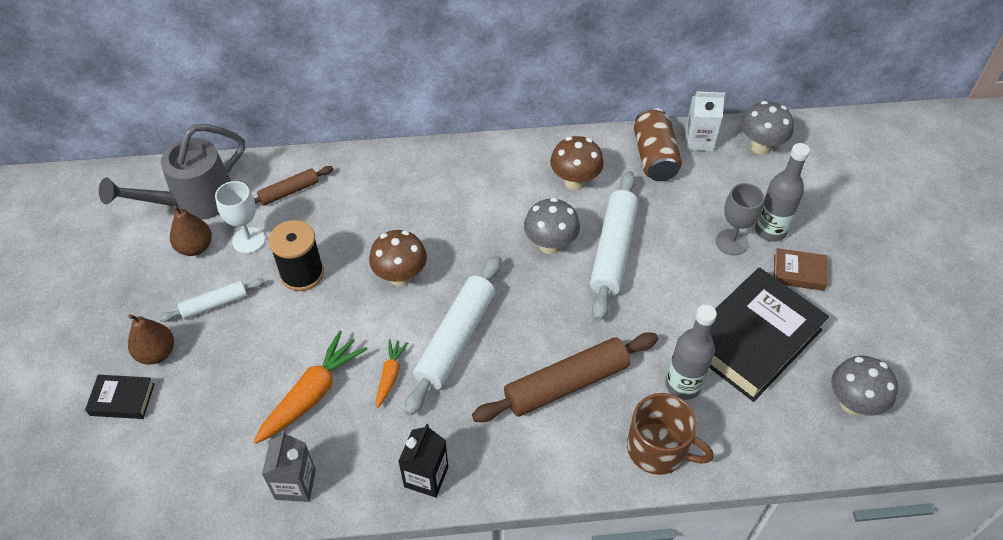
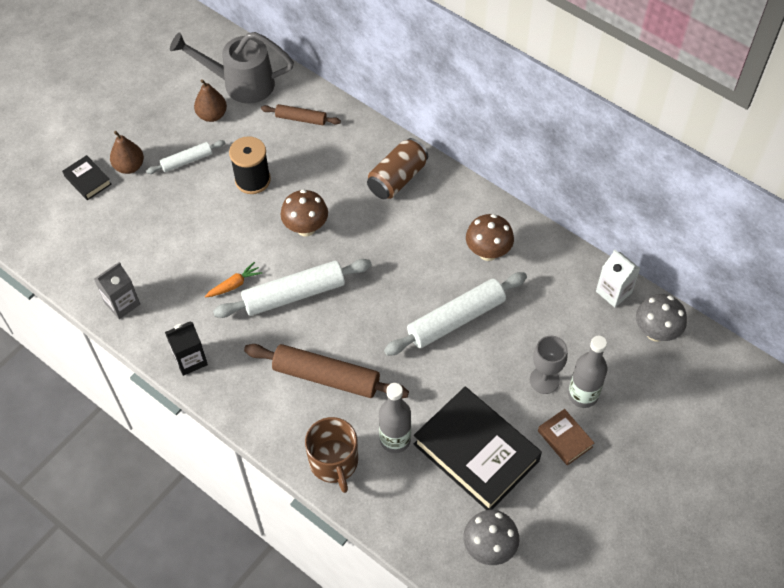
camera: 45 degrees right, 5 degrees up
(214, 304) = (187, 161): white rolling pin -> white rolling pin turned 45 degrees counterclockwise
(248, 240) = (245, 134): white goblet -> none
(312, 394) = (182, 260): orange carrot -> none
(550, 245) = (420, 282): grey mushroom -> none
(654, 157) = (565, 278): brown can -> brown can (397, 179)
(753, 339) = (476, 452): black book -> black book turned 45 degrees clockwise

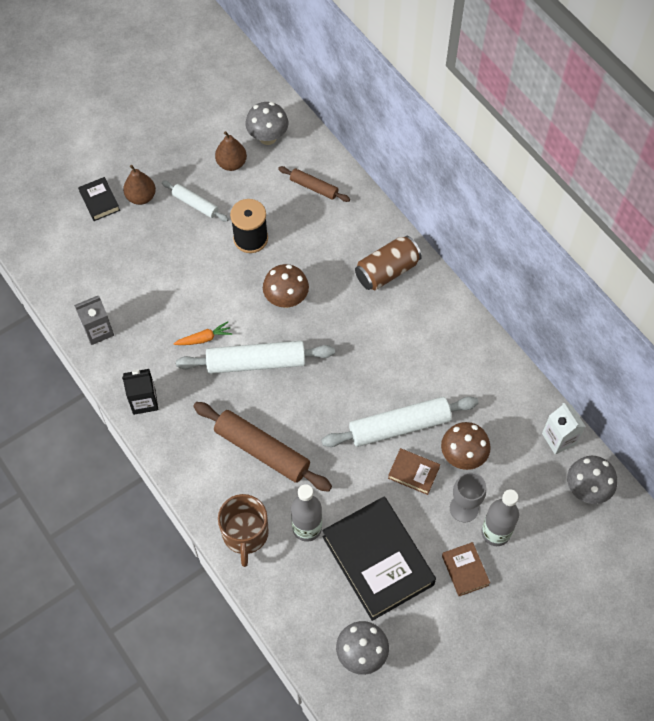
camera: 15 degrees right, 5 degrees up
(187, 161) = (195, 204): white rolling pin -> white rolling pin turned 45 degrees clockwise
(241, 83) = (268, 137): grey watering can -> grey mushroom
(484, 359) = (413, 473): none -> brown book
(488, 252) = (450, 367): brown mushroom -> brown mushroom (463, 456)

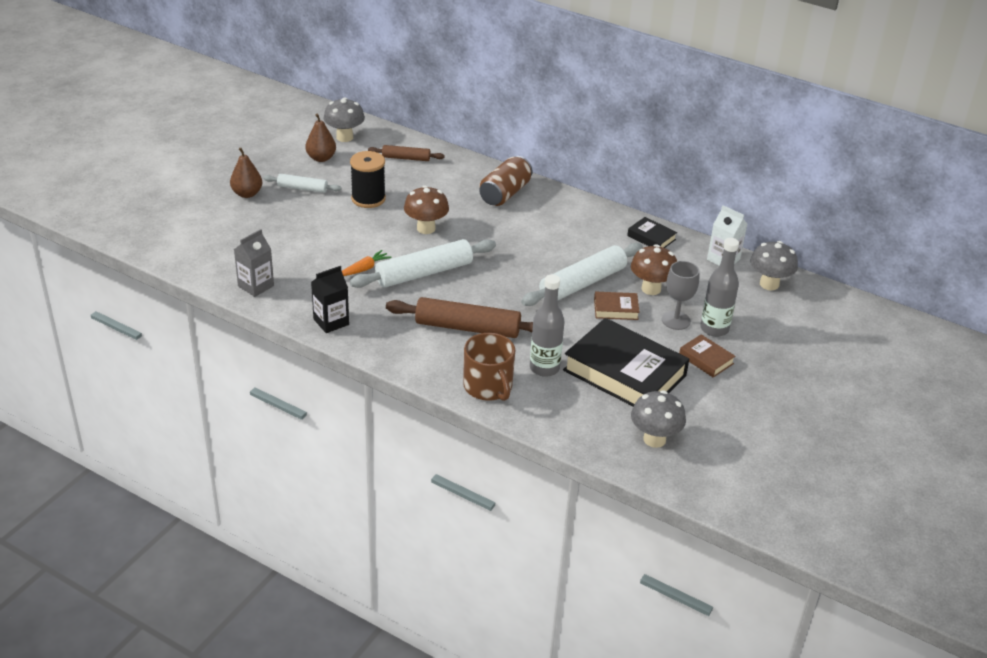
camera: 25 degrees left, 25 degrees down
(99, 201) = (207, 204): black book -> black book (651, 237)

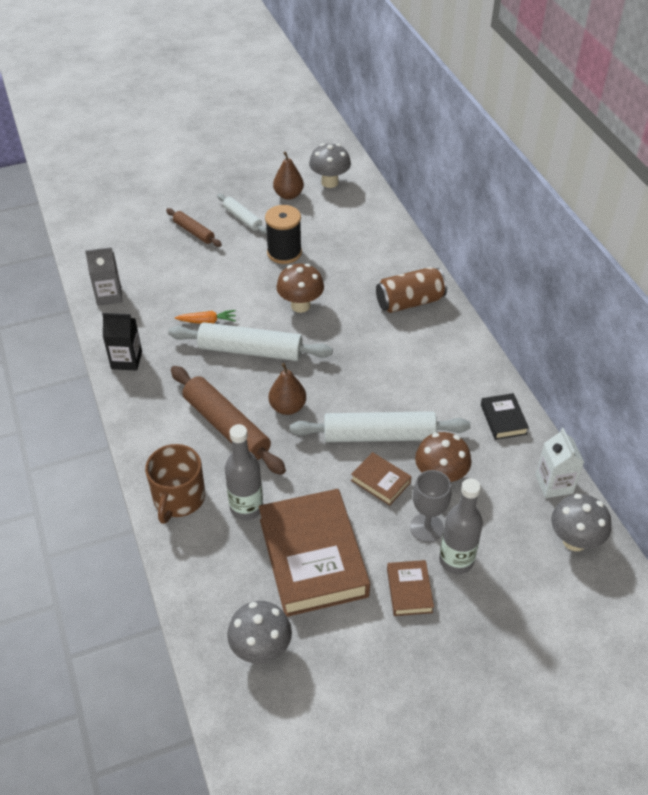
camera: 40 degrees right, 10 degrees up
(247, 194) = (195, 204): brown pear -> brown pear (287, 407)
(406, 158) = (359, 225): brown rolling pin -> brown rolling pin (194, 232)
(624, 373) = (313, 557): black book -> brown book

